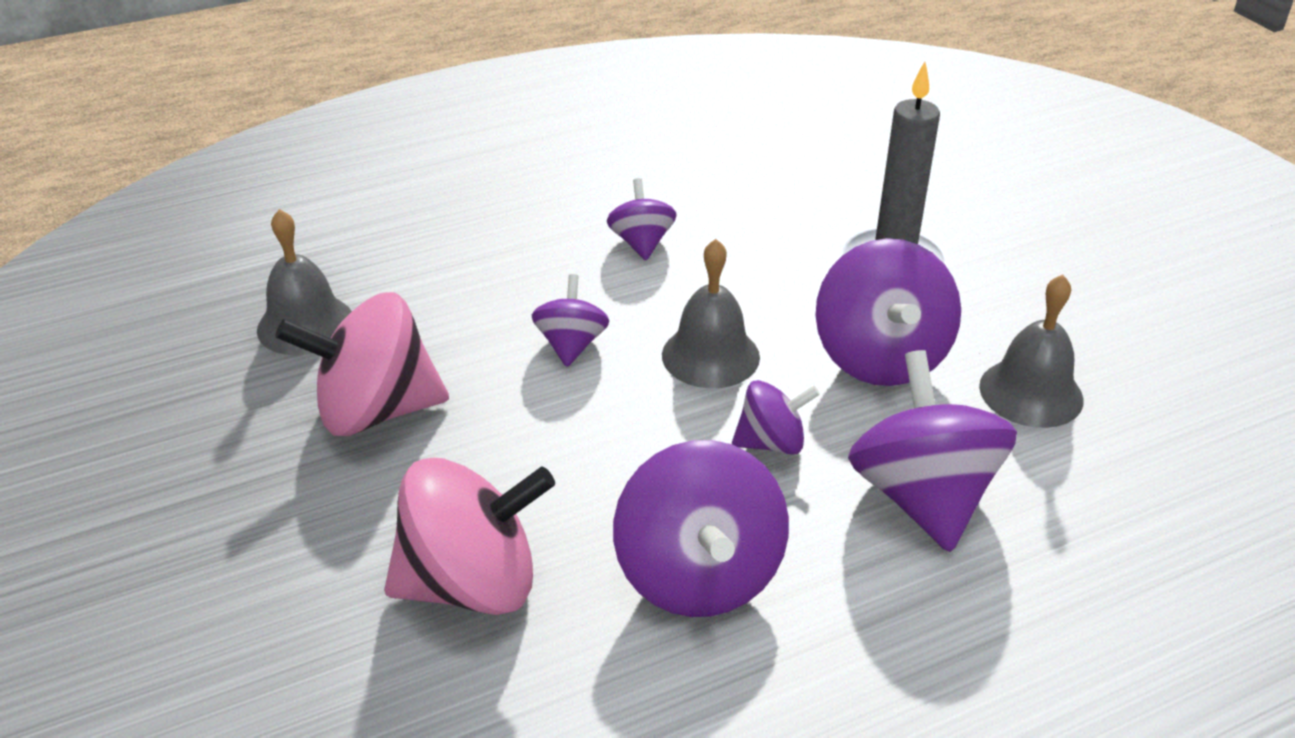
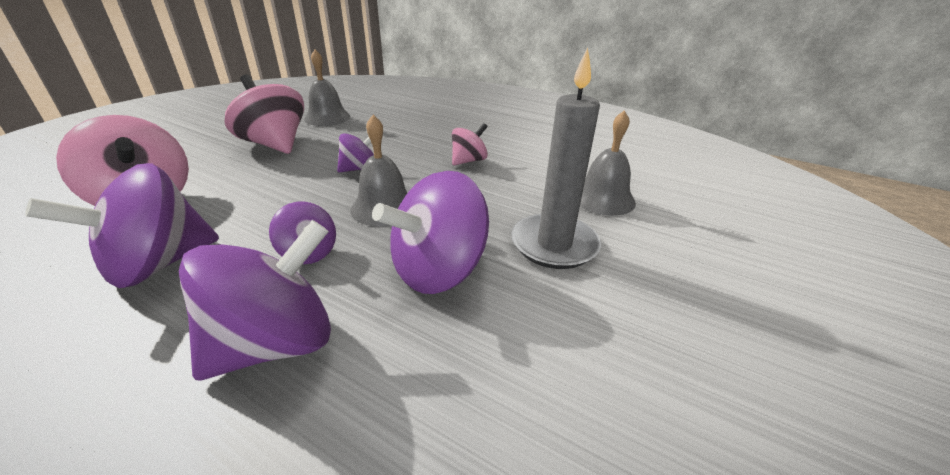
camera: 55 degrees right, 5 degrees down
(641, 243) = (468, 161): purple spinning top -> pink spinning top
(1031, 392) = (464, 370): grey bell -> grey bell (603, 198)

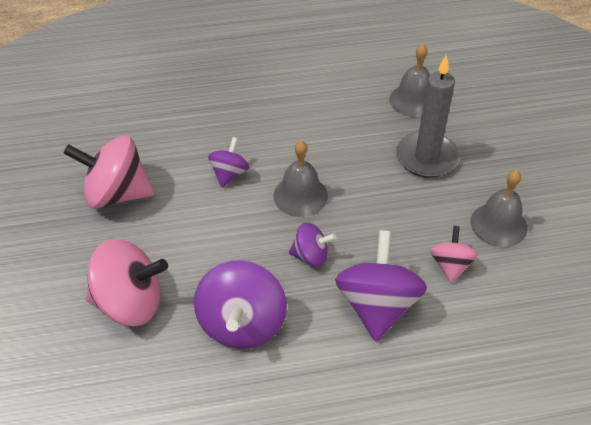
camera: 40 degrees left, 15 degrees up
(327, 117) = (99, 134): grey bell -> grey bell (498, 224)
(439, 270) = (392, 216): purple spinning top -> none
(468, 161) = (291, 115): pink spinning top -> pink spinning top (450, 265)

